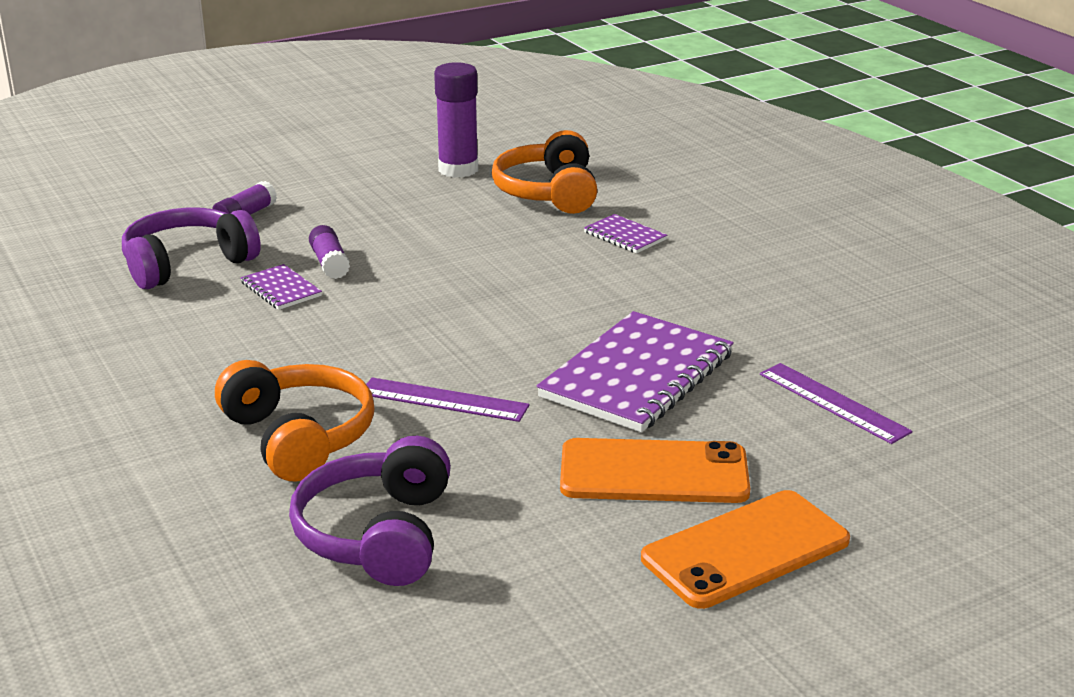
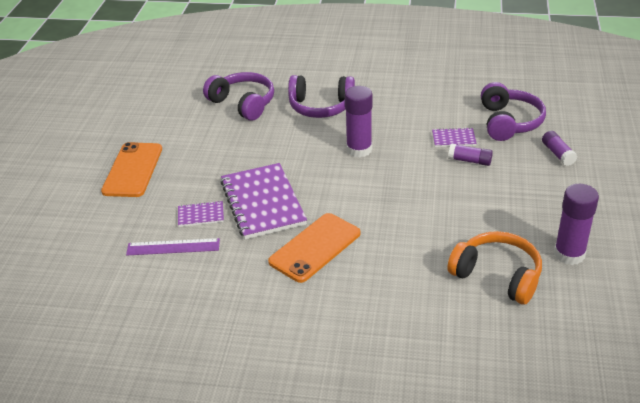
camera: 130 degrees right, 10 degrees up
(299, 437) = (321, 107): orange headphones -> purple headphones
(398, 351) = (359, 149): none -> purple glue stick
(443, 400) = (307, 146): purple ruler -> none
(624, 236) = (404, 275): purple notebook -> purple notebook (201, 215)
(654, 473) = (197, 172): orange phone -> orange phone (315, 247)

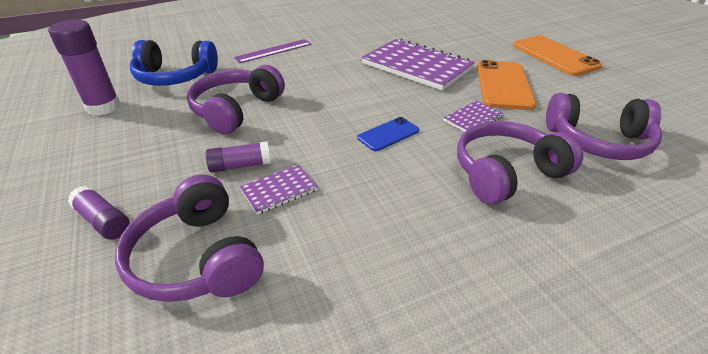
camera: 145 degrees right, 0 degrees up
(173, 247) = (436, 31): purple ruler -> purple ruler (273, 51)
(201, 215) = (449, 48): purple notebook -> purple notebook (473, 119)
(315, 247) = (339, 55): orange phone -> orange phone (503, 85)
(359, 149) = (388, 134): purple glue stick -> blue phone
(453, 209) = (236, 110): none -> purple headphones
(497, 276) = (175, 77): orange headphones -> blue headphones

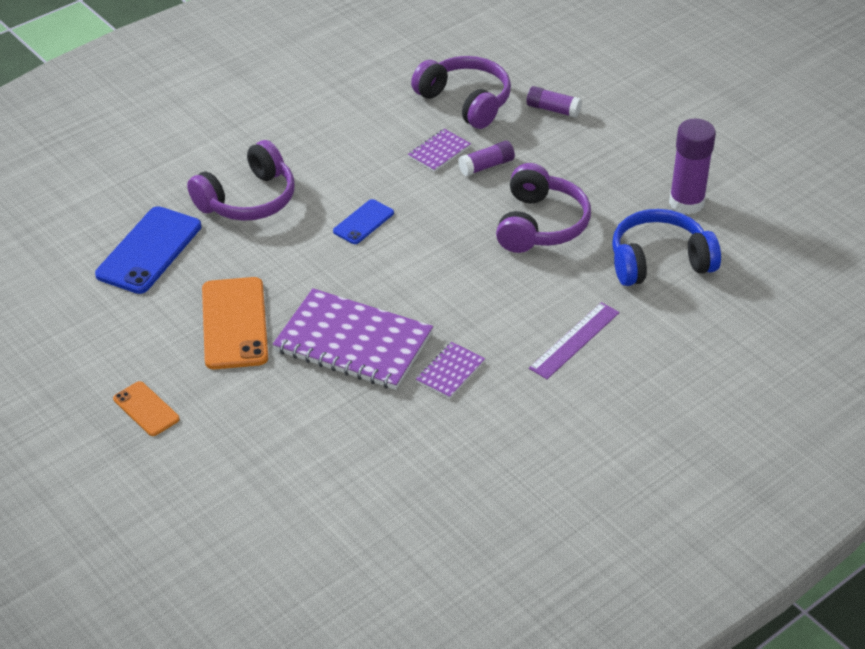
camera: 165 degrees right, 5 degrees up
(473, 119) = (276, 258): purple notebook -> purple notebook (450, 372)
(554, 56) = (146, 409): orange phone -> orange phone, size x0.55
(598, 141) = (149, 250): purple headphones -> blue phone

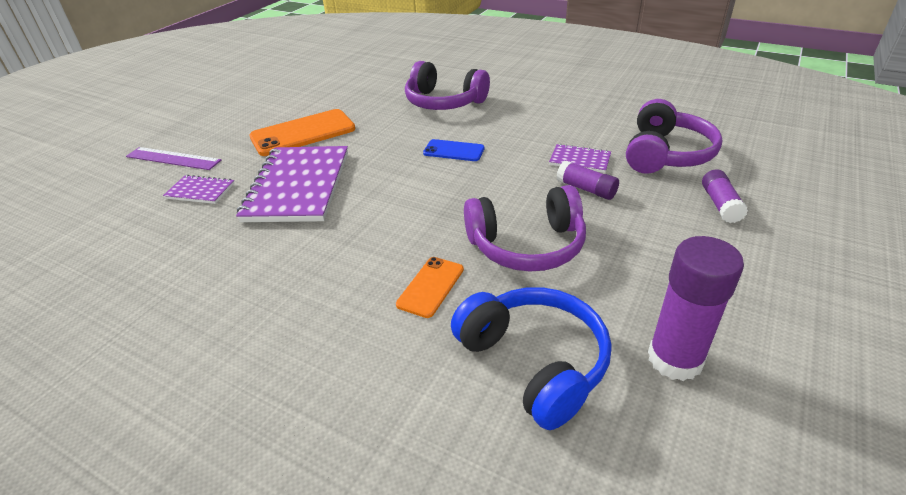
camera: 70 degrees right, 5 degrees down
(146, 409) = (204, 127): orange phone -> orange phone (430, 286)
(149, 250) = (366, 87): blue phone -> none
(450, 372) = (273, 247): purple notebook -> purple notebook (200, 191)
(574, 340) = (349, 322): purple ruler -> purple ruler (173, 158)

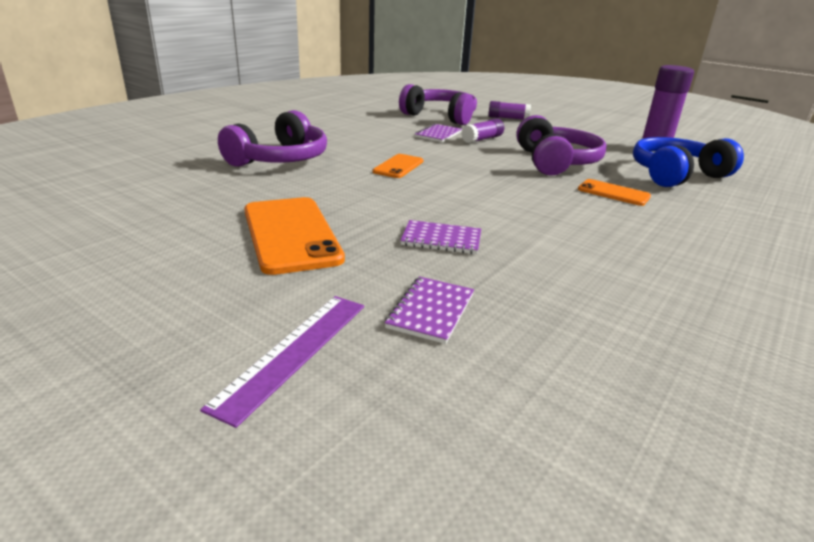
camera: 85 degrees left, 10 degrees down
(298, 186) = (441, 239): purple notebook -> purple notebook, size x0.46
(453, 151) = (398, 166): blue phone -> orange phone

